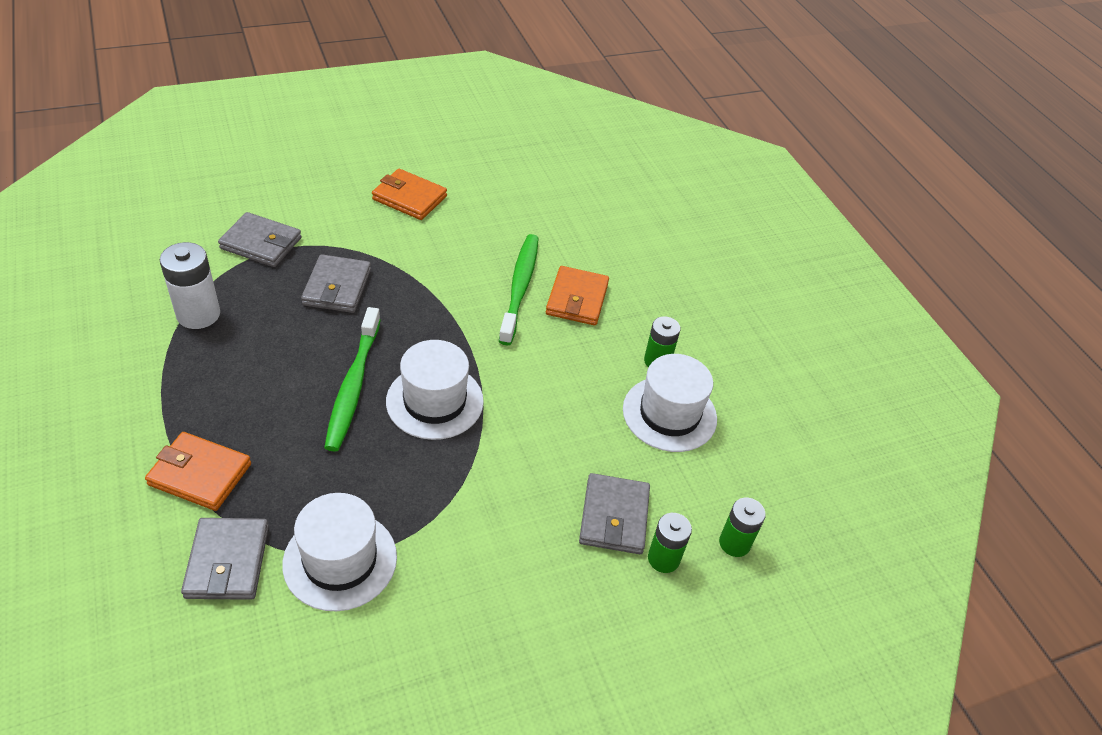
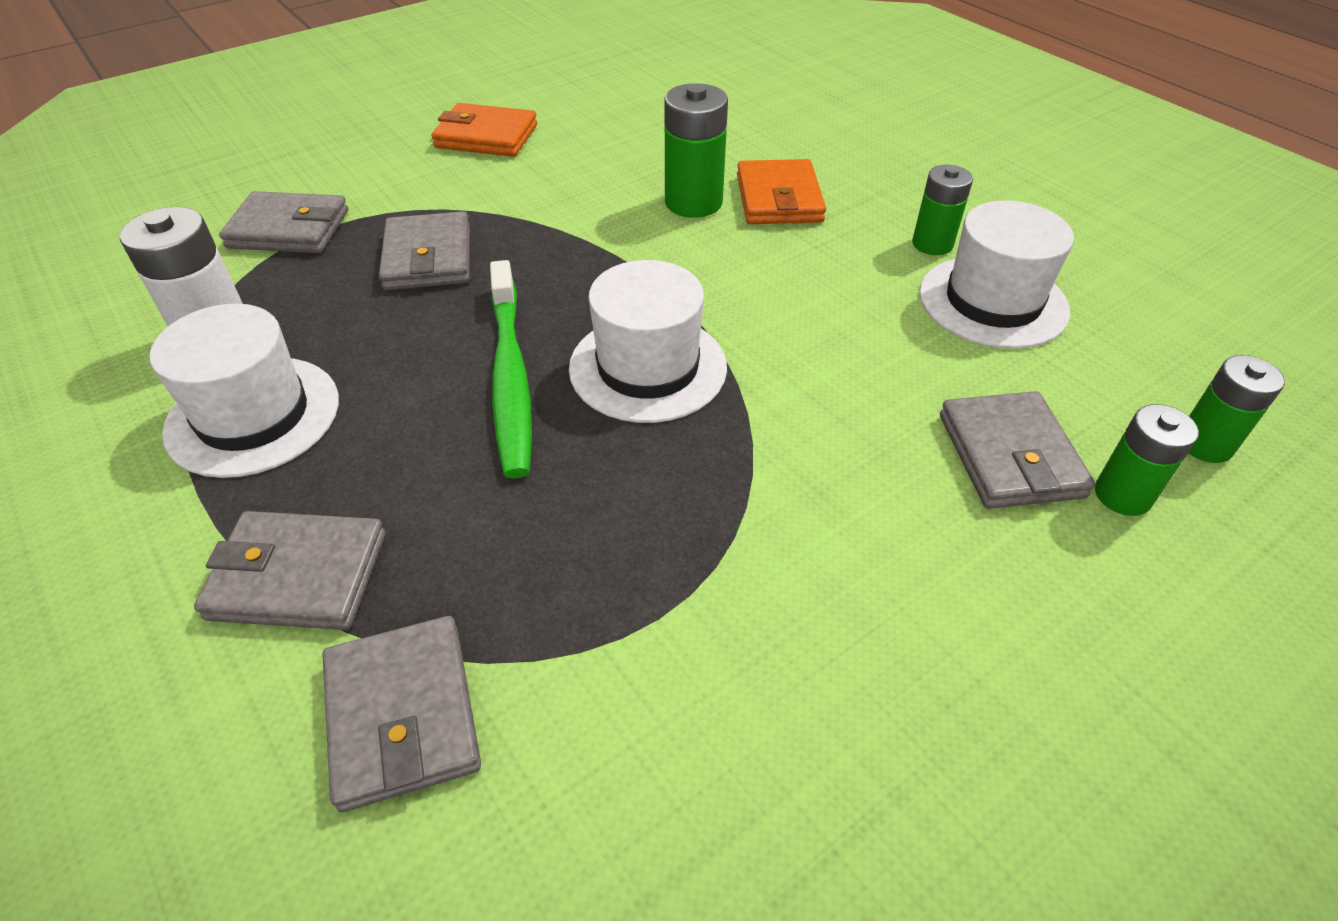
camera: 10 degrees left, 0 degrees up
(200, 474) = (298, 575): orange wallet -> grey wallet
(340, 560) = (610, 650): white hat -> white hat (253, 415)
(520, 288) = (693, 202): green toothbrush -> green battery

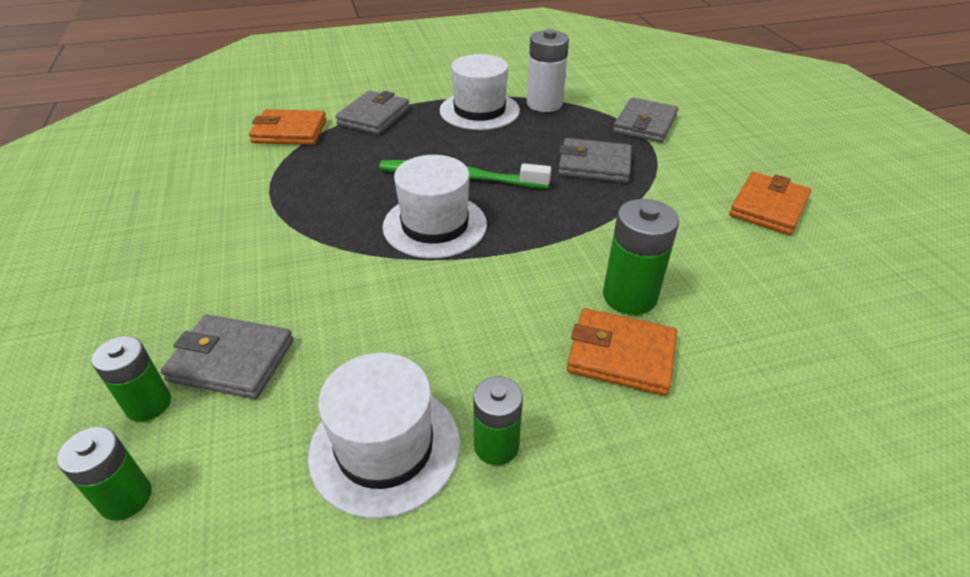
camera: 110 degrees right, 5 degrees down
(402, 715) = (290, 131): grey wallet -> orange wallet

